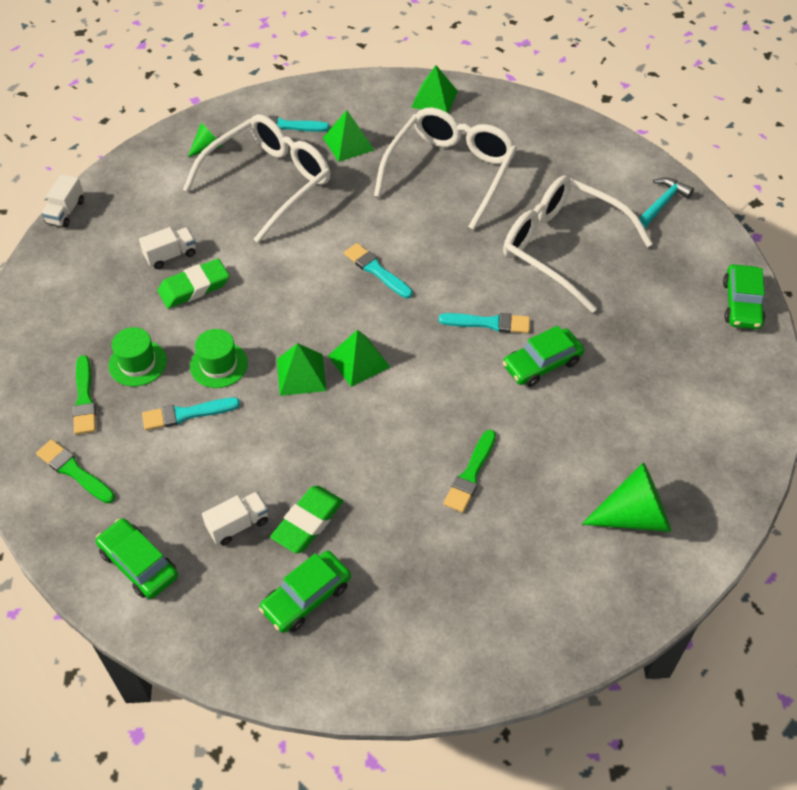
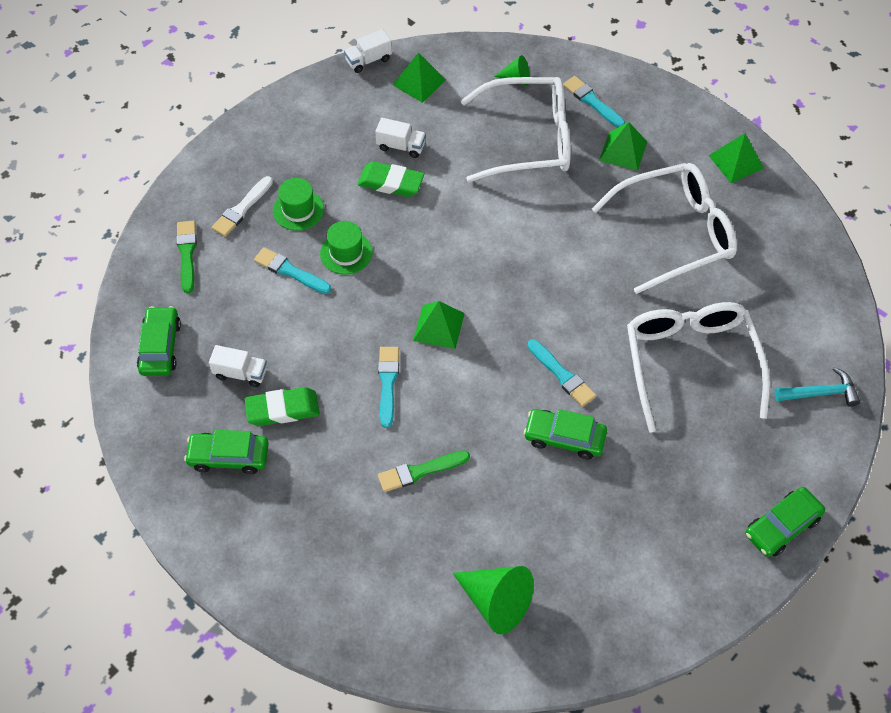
camera: 45 degrees right, 5 degrees up
(84, 399) = (242, 209): green brush -> white brush
(301, 374) = (390, 304): green pyramid -> green pyramid (419, 82)
(376, 270) = (528, 268): turquoise brush -> turquoise brush (388, 383)

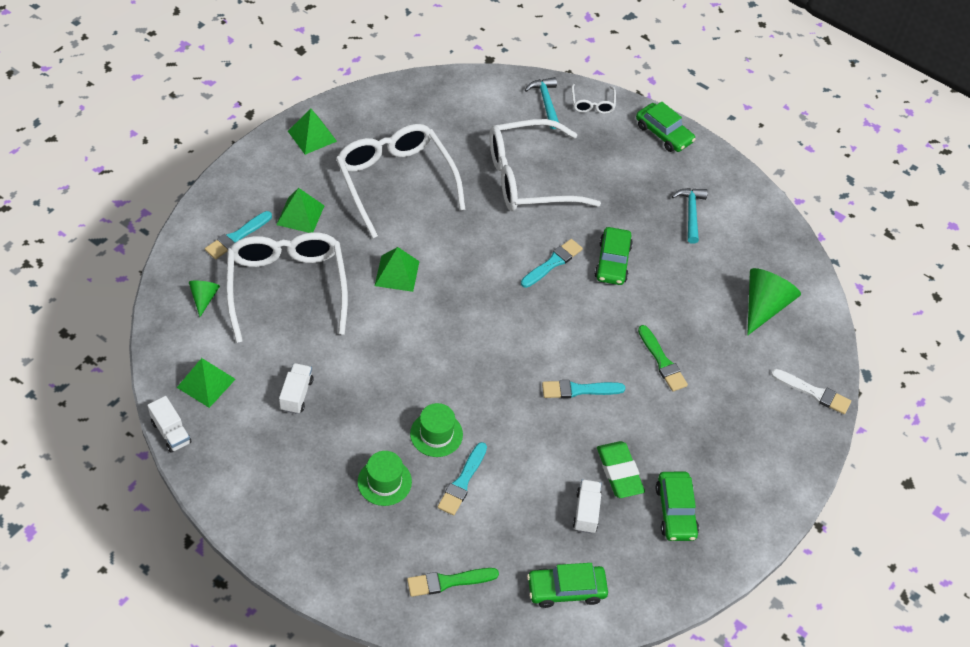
camera: 100 degrees left, 5 degrees down
(242, 209) = (386, 535): white brush -> white brush (813, 392)
(391, 182) = (345, 401): green eraser -> none
(439, 326) = (514, 353): green pyramid -> green pyramid (397, 273)
(645, 538) = (691, 213): none -> turquoise hammer
(825, 446) = (592, 104): none -> white glasses

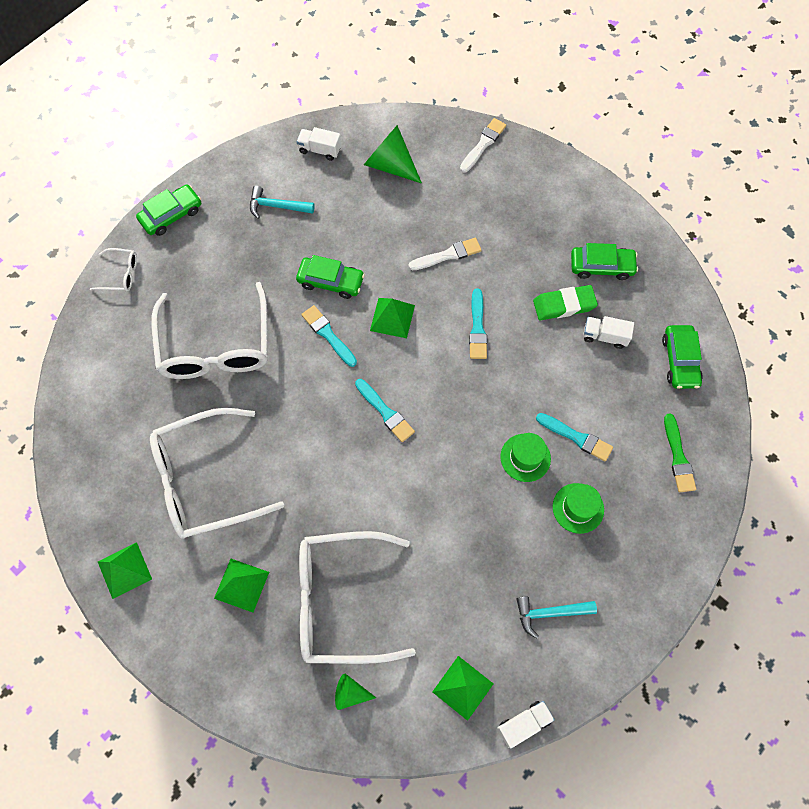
camera: 80 degrees left, 15 degrees up
(237, 237) = (266, 657): turquoise brush -> turquoise brush (385, 412)
(296, 395) = (479, 591): white truck -> white truck (320, 150)
(397, 273) = (330, 485): green pyramid -> green pyramid (392, 318)
(546, 102) = (111, 319): turquoise hammer -> turquoise hammer (550, 613)
(662, 361) = (448, 255): green brush -> white brush

